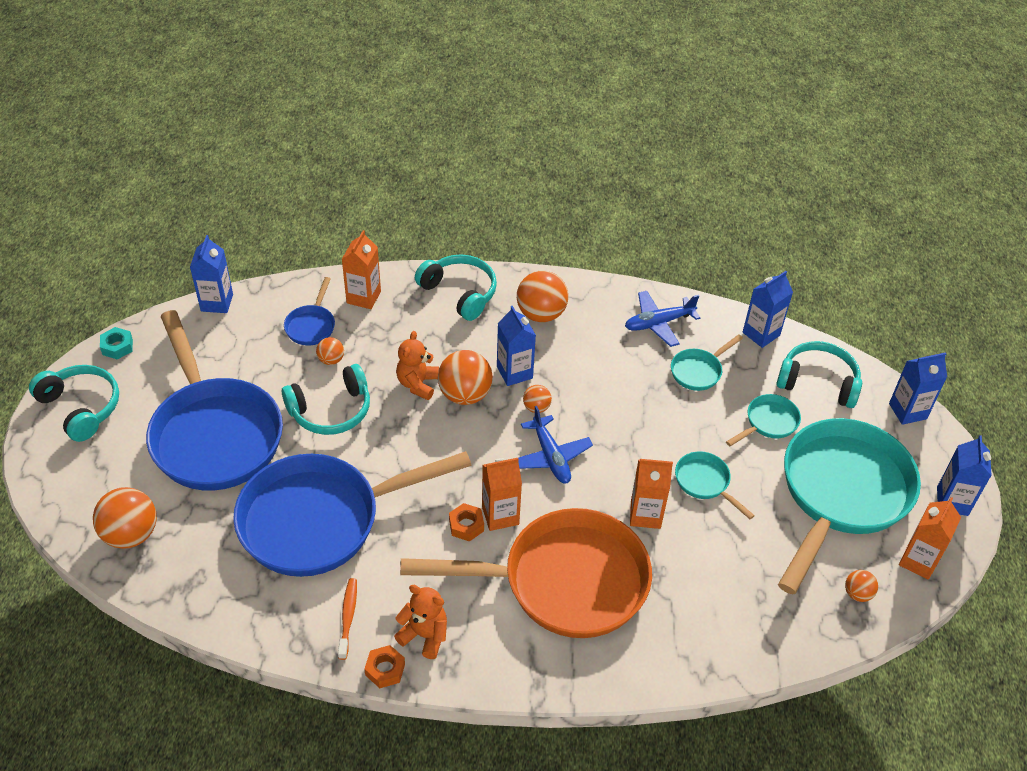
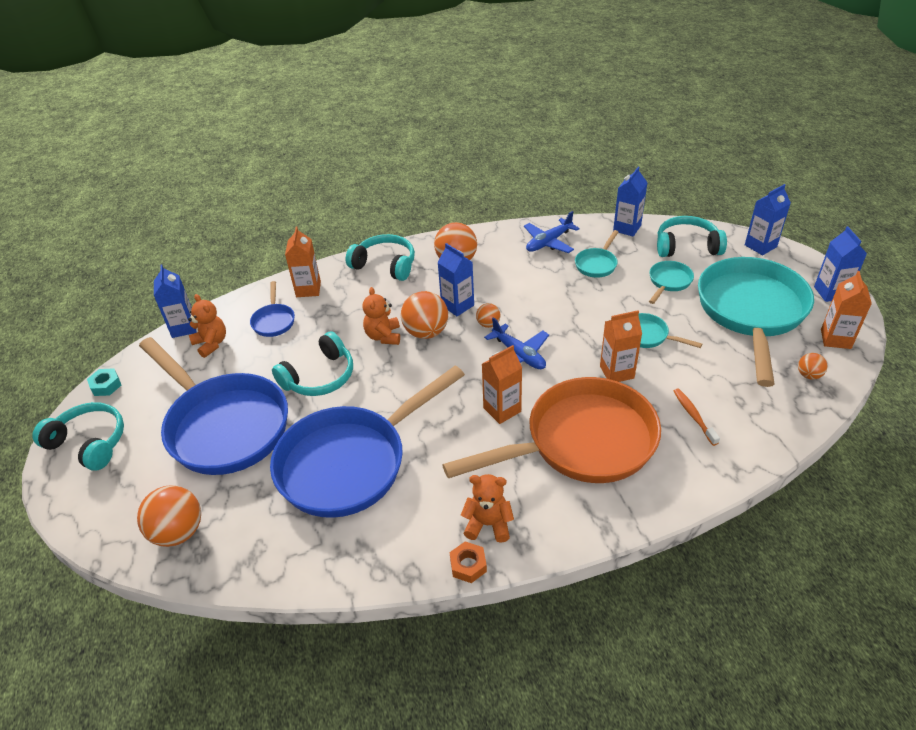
camera: 15 degrees left, 5 degrees down
(237, 332) = (211, 344): none -> orange teddy bear
(331, 360) = (302, 340): orange ball -> none
(348, 617) = (413, 533): orange toothbrush -> orange toothbrush (693, 416)
(466, 525) = (478, 426): orange nut -> none

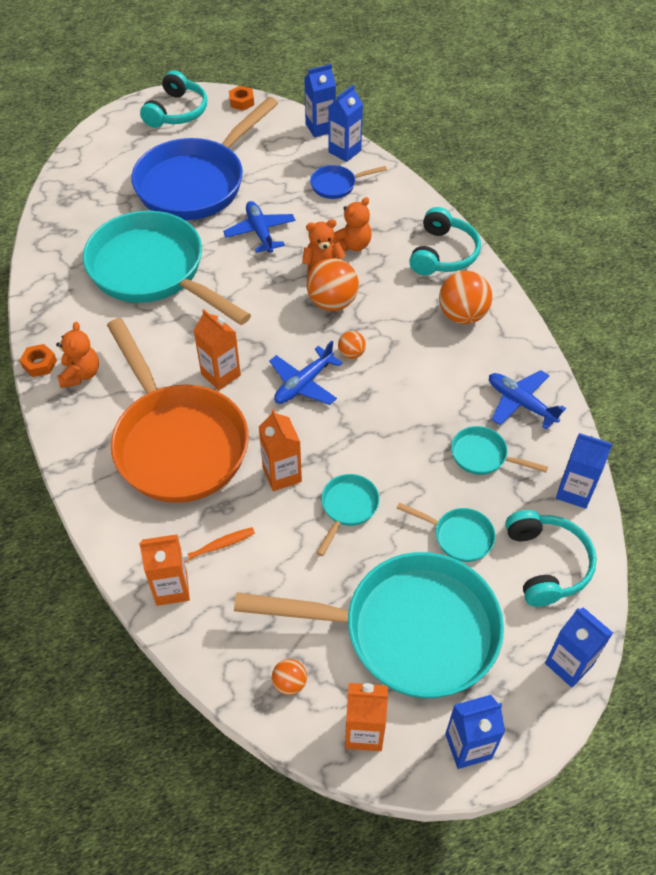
camera: 80 degrees right, 10 degrees up
(106, 385) = (241, 102): turquoise nut -> orange nut
(178, 532) = (86, 184): orange ball -> none
(211, 344) = (300, 151): orange teddy bear -> orange teddy bear (352, 245)
(308, 289) = (390, 200): orange carton -> orange carton (171, 588)
(319, 377) = (260, 232): turquoise headphones -> blue plane
(350, 462) = (153, 271): blue pan -> turquoise pan
(457, 305) = (380, 324): blue carton -> blue carton (344, 151)

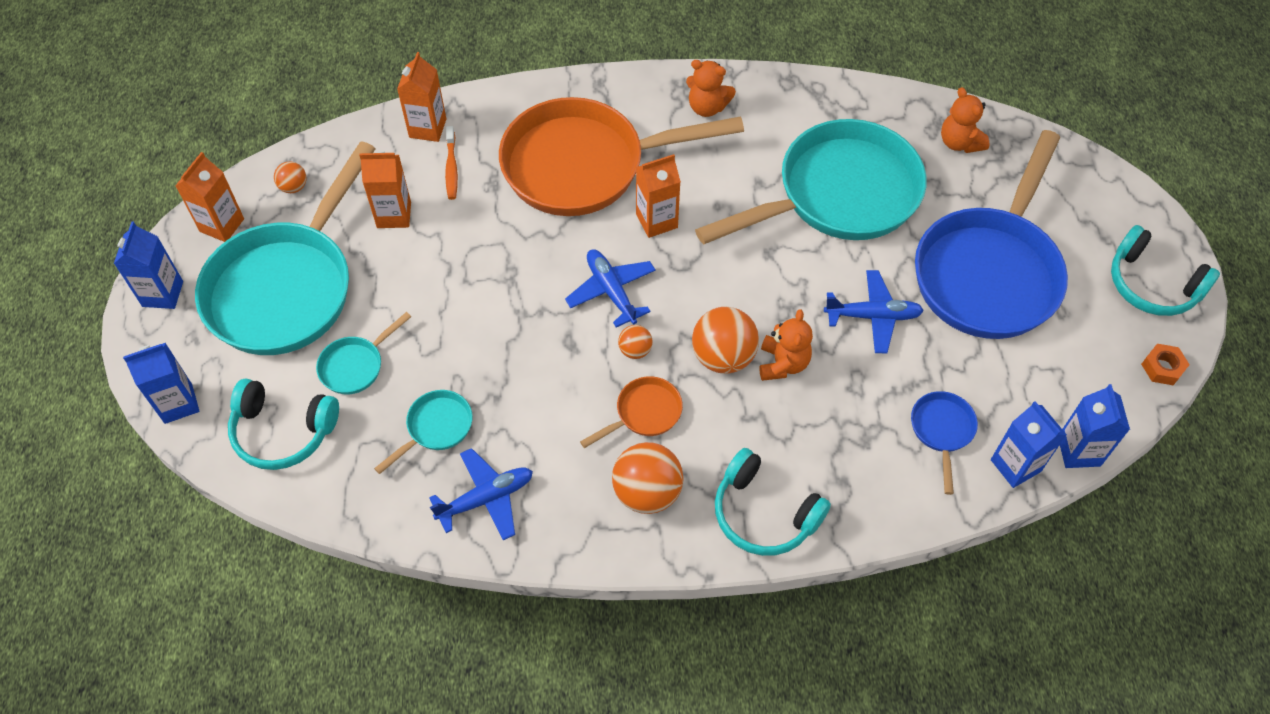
camera: 110 degrees right, 5 degrees up
(39, 364) = (735, 78): orange nut -> none
(196, 183) = (989, 272): blue pan -> blue pan turned 120 degrees counterclockwise
(282, 474) = (504, 239): orange carton -> orange carton (394, 215)
(347, 508) = (438, 282): turquoise pan -> none
(352, 245) = (816, 411): orange teddy bear -> orange teddy bear (959, 142)
(402, 333) = (644, 413): none -> orange pan
(574, 491) = (346, 499): blue carton -> none

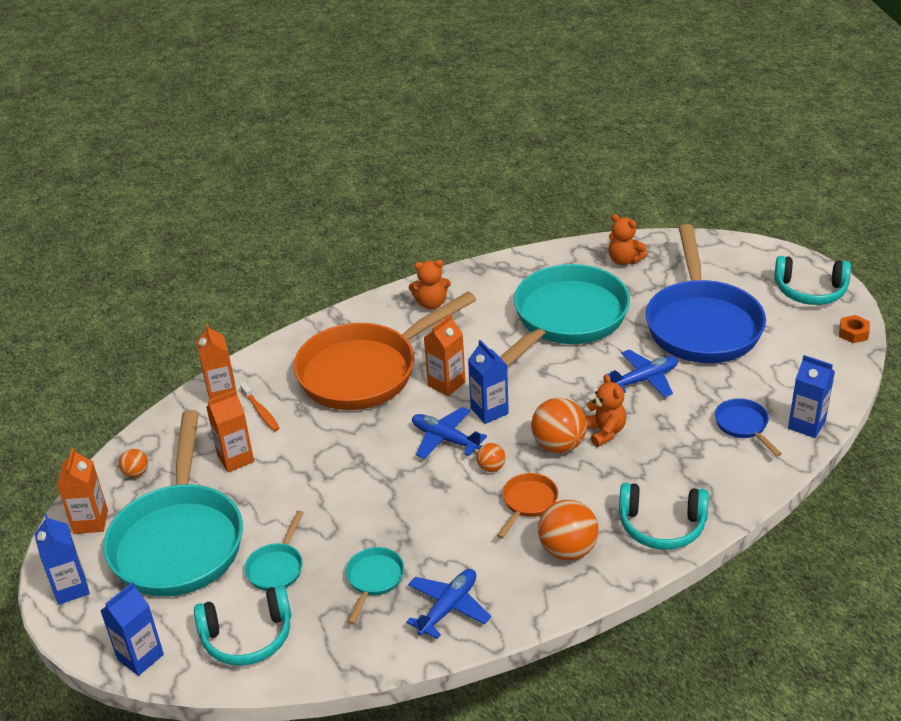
camera: 25 degrees left, 20 degrees down
(1078, 451) = (839, 400): blue carton -> blue carton (489, 411)

